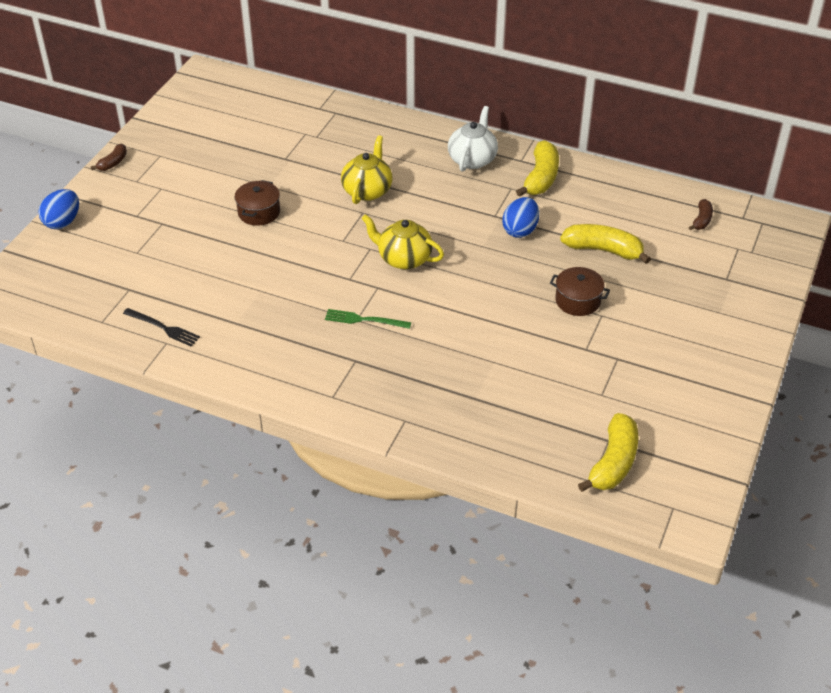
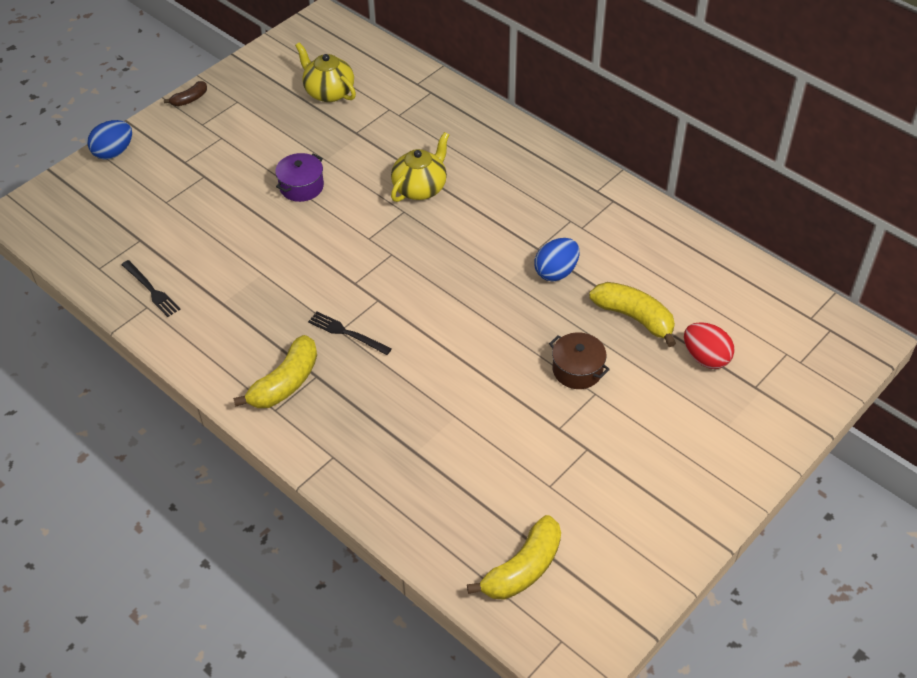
camera: 20 degrees right, 5 degrees up
(259, 212) = (301, 186): brown pot -> purple pot
(364, 320) = (347, 333): green fork -> black fork
(404, 258) = (419, 274): yellow teapot -> yellow teapot (328, 92)
(472, 159) = (546, 177): white teapot -> none
(541, 178) = (608, 216): yellow banana -> yellow banana (285, 383)
(676, 266) = (705, 358): none -> red egg
(701, 220) = (762, 309): brown banana -> none

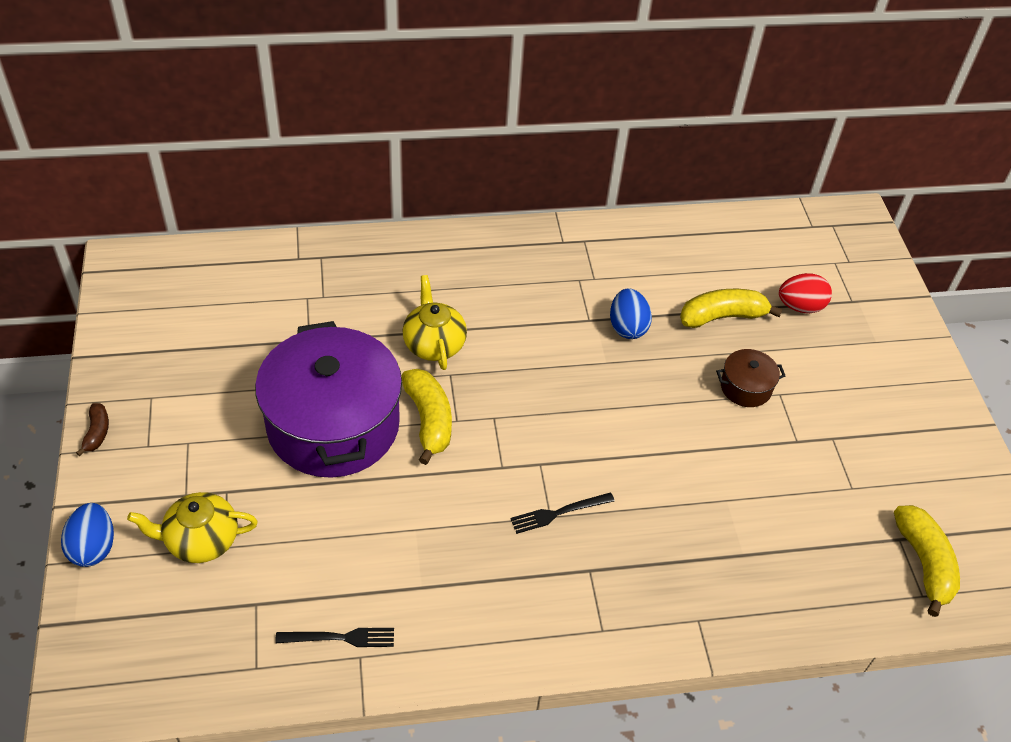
camera: 55 degrees left, 0 degrees up
(285, 383) = (576, 600): yellow banana -> yellow banana (429, 420)
(301, 186) = (333, 425): purple pot -> purple pot, size x2.41
(328, 92) = (229, 323): yellow teapot -> yellow teapot (201, 540)

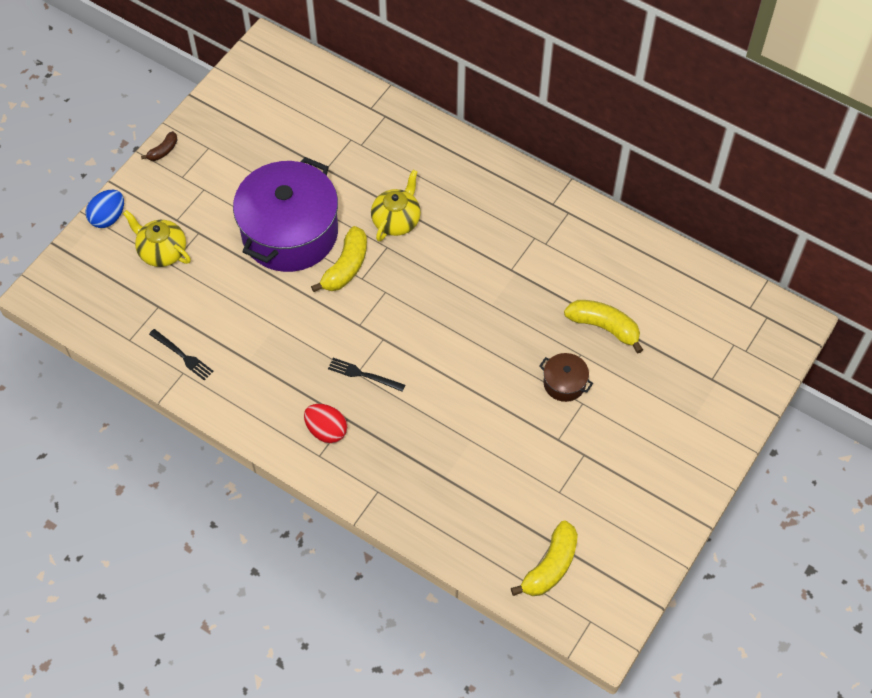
camera: 45 degrees right, 10 degrees up
(627, 327) = (531, 291): blue egg -> none
(800, 306) = (668, 357): red egg -> red egg (326, 430)

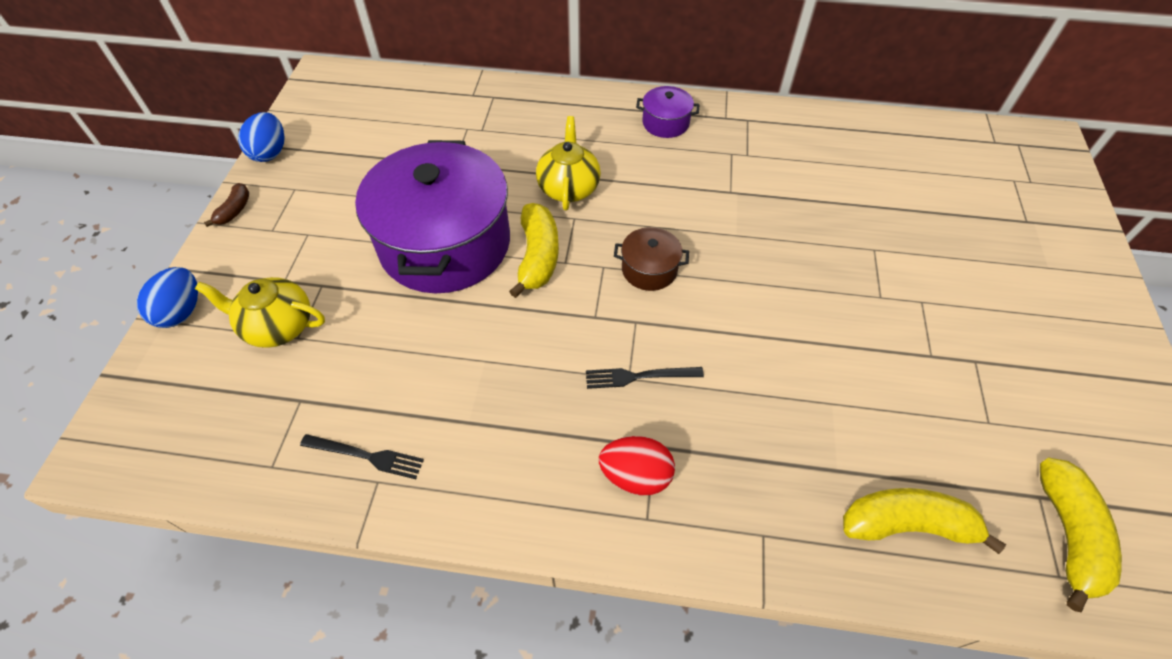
camera: 25 degrees left, 5 degrees down
(203, 109) = (270, 152): none -> blue egg
(502, 191) = (665, 123): none -> purple pot
(564, 383) = (884, 287): brown pot -> brown pot (649, 269)
(604, 327) = (875, 212): yellow banana -> yellow banana (906, 524)

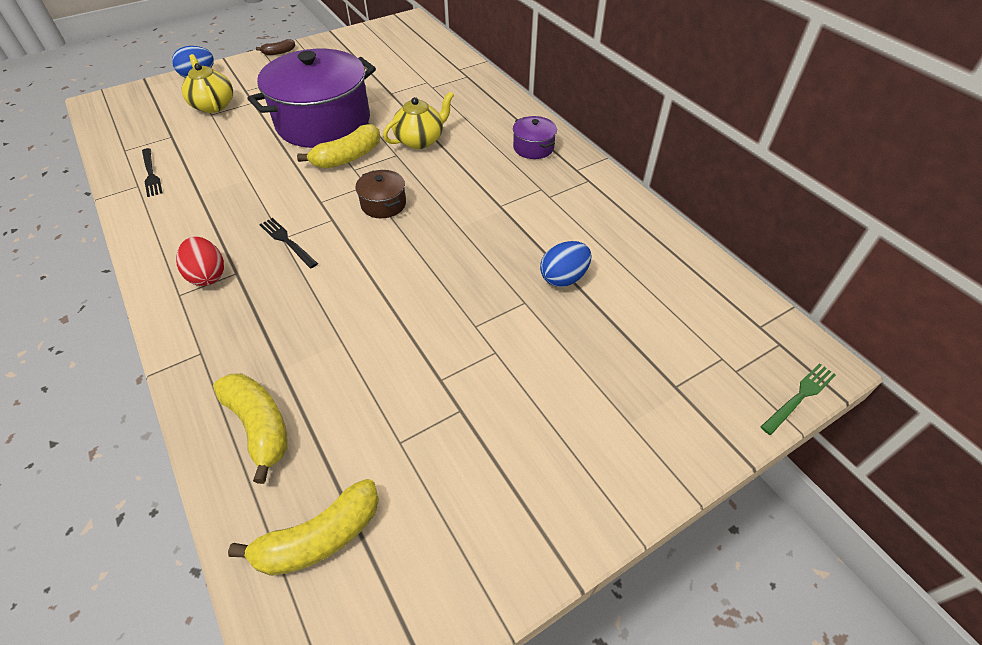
camera: 50 degrees right, 5 degrees down
(270, 152) = (331, 39): blue egg -> blue egg (563, 278)
(1073, 168) = (799, 397): none -> green fork

